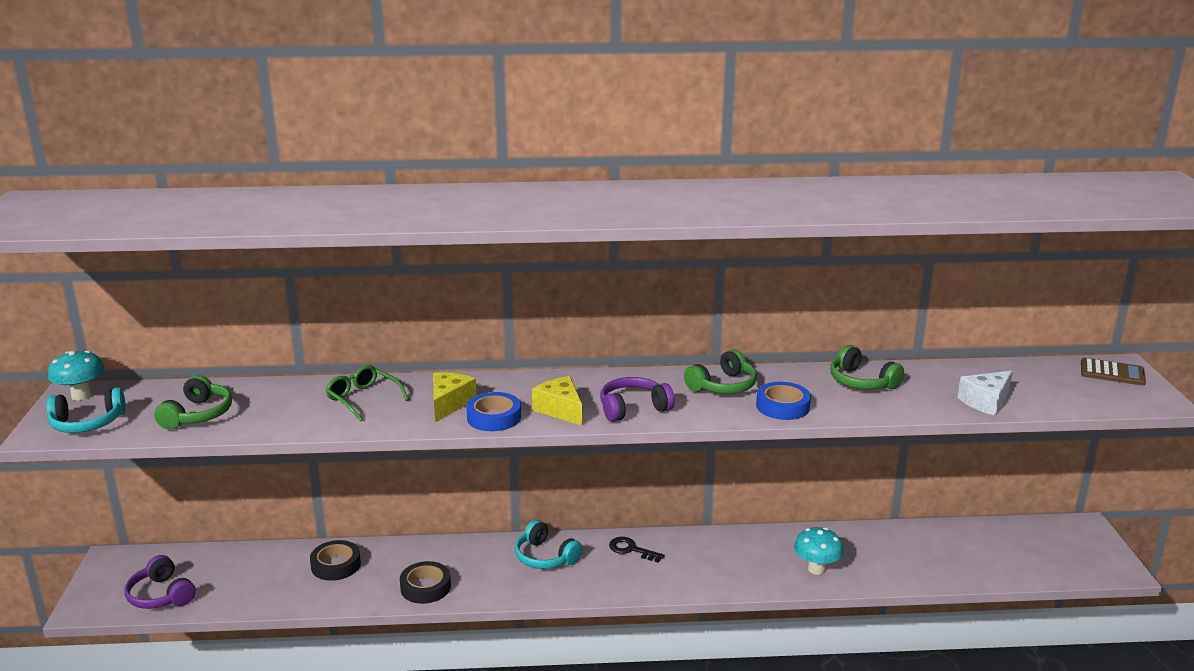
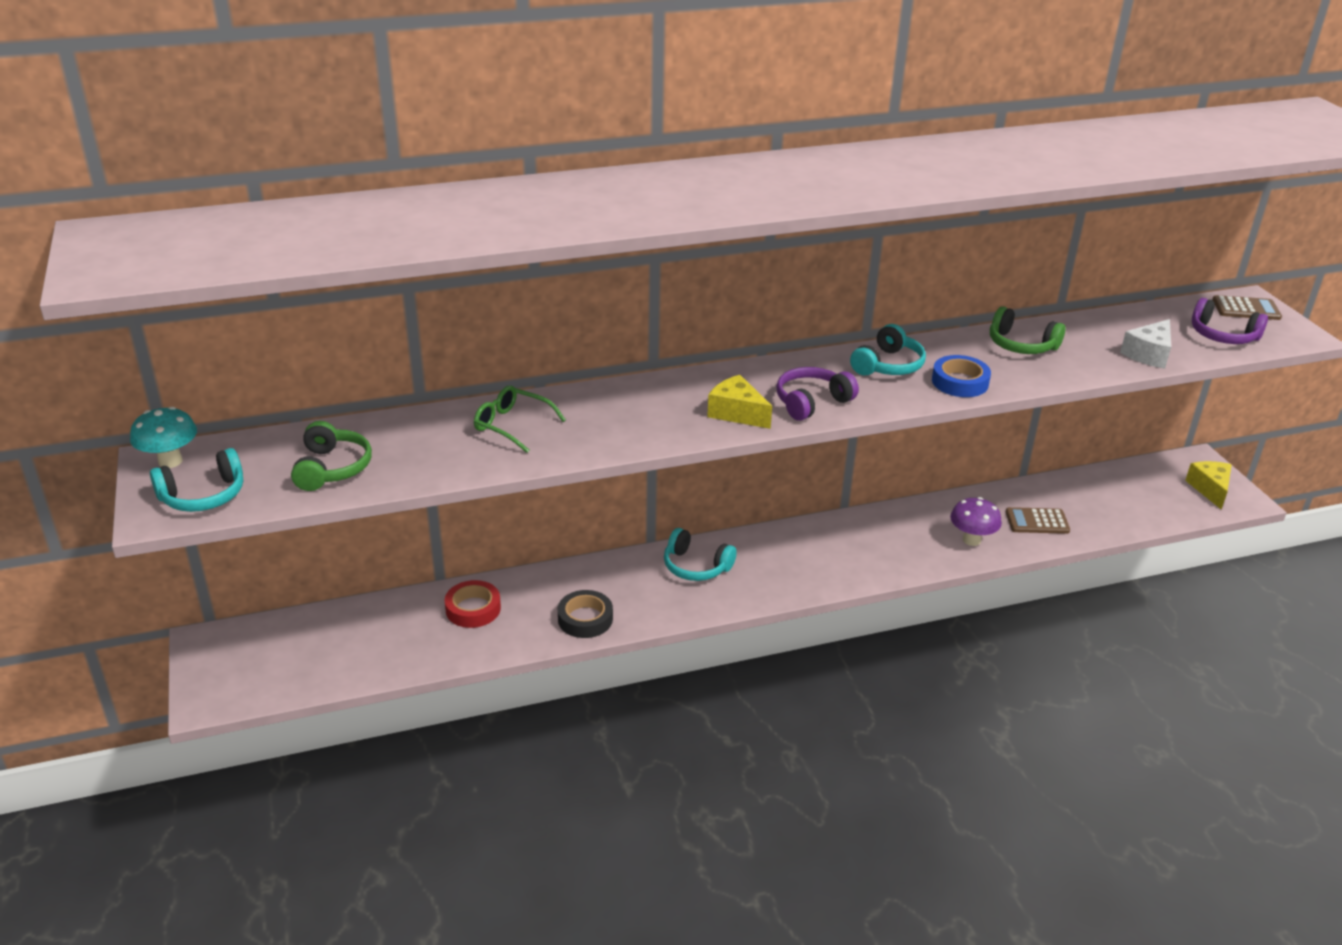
camera: 15 degrees left, 10 degrees up
(161, 595) = (289, 674): purple headphones -> purple headphones (1222, 335)
(336, 565) = (473, 609): black tape -> red tape
(449, 404) = (613, 420): yellow cheese -> yellow cheese (1210, 489)
(494, 417) = (671, 430): blue tape -> none
(631, 549) = (780, 545): black key -> none
(723, 386) = (888, 365): green headphones -> turquoise headphones
(816, 569) = (971, 540): turquoise mushroom -> purple mushroom
(890, 561) = (1037, 521): none -> brown calculator

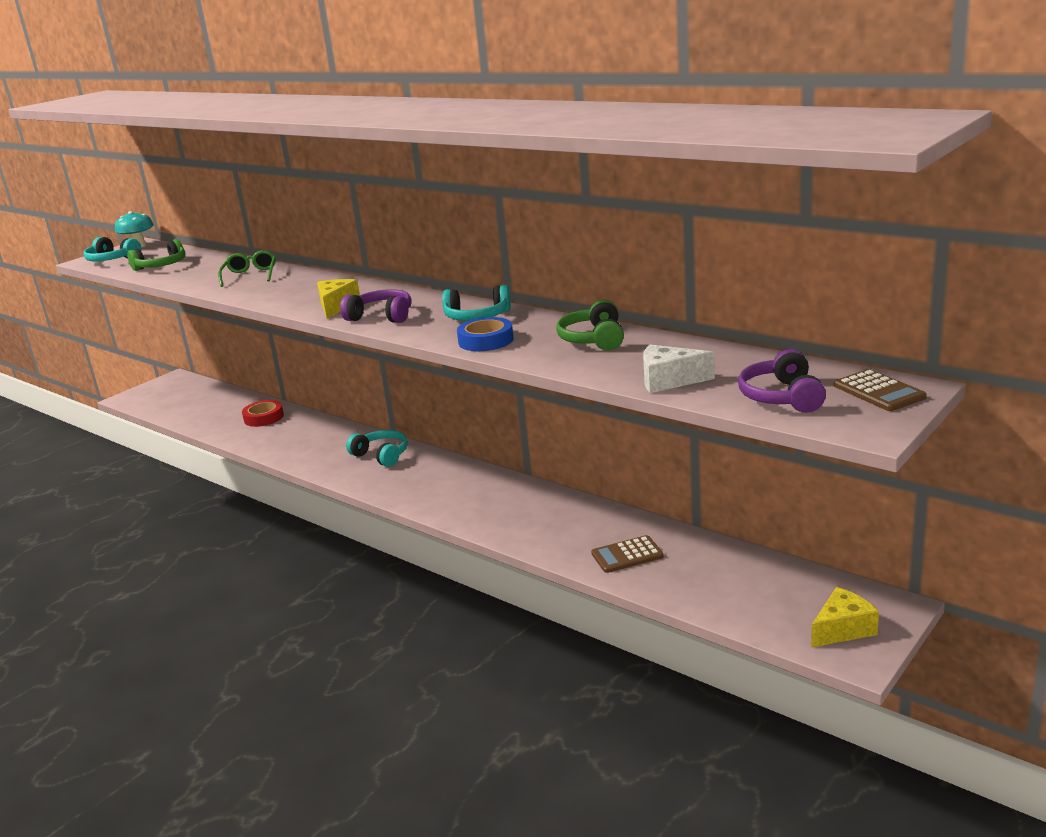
camera: 60 degrees right, 10 degrees down
(585, 619) = (285, 447): black tape -> none
(696, 566) = (381, 455): turquoise headphones -> turquoise headphones turned 135 degrees clockwise
(971, 540) = (553, 536): purple mushroom -> none
(1037, 521) = (627, 555): brown calculator -> brown calculator turned 75 degrees counterclockwise

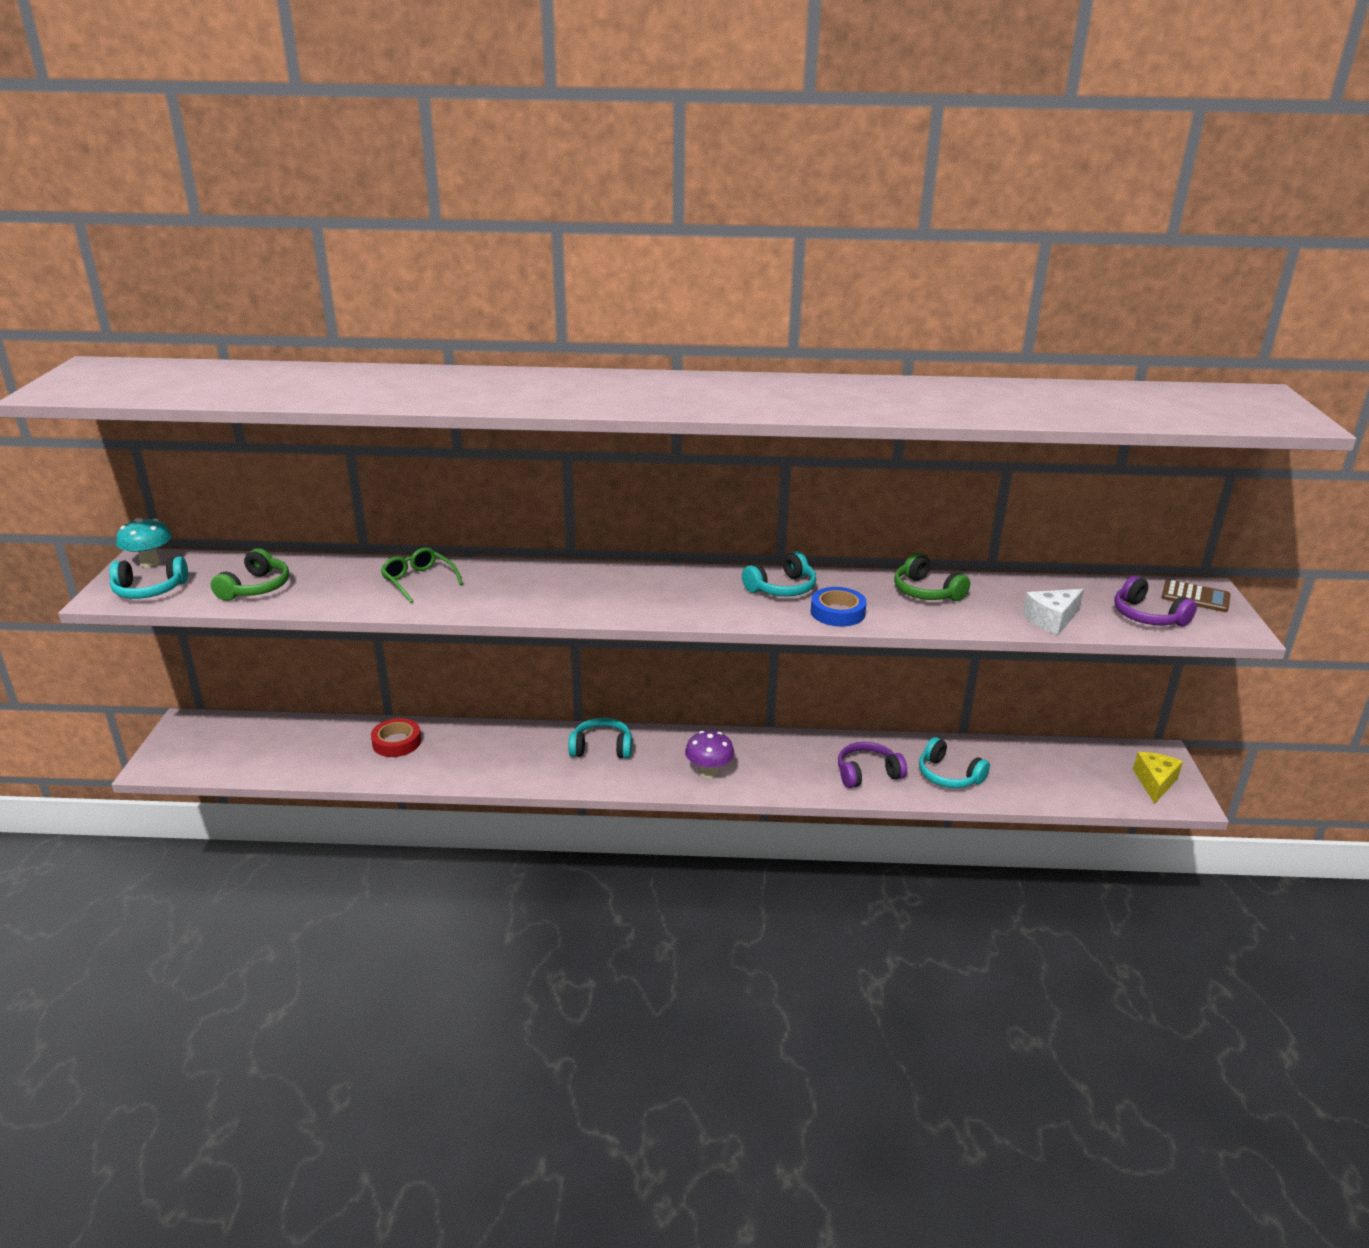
camera: 40 degrees left, 5 degrees up
(336, 306) = (611, 603): yellow cheese -> none
(381, 316) = (684, 606): purple headphones -> purple headphones (867, 773)
(431, 493) = (709, 772): none -> purple mushroom
(627, 555) = (948, 775): brown calculator -> turquoise headphones

